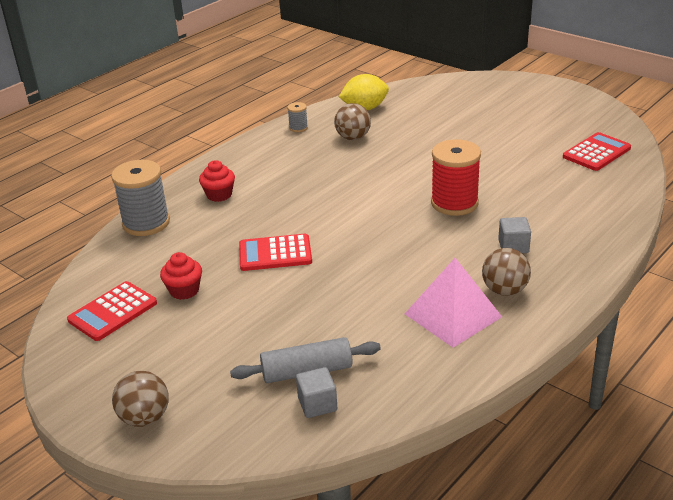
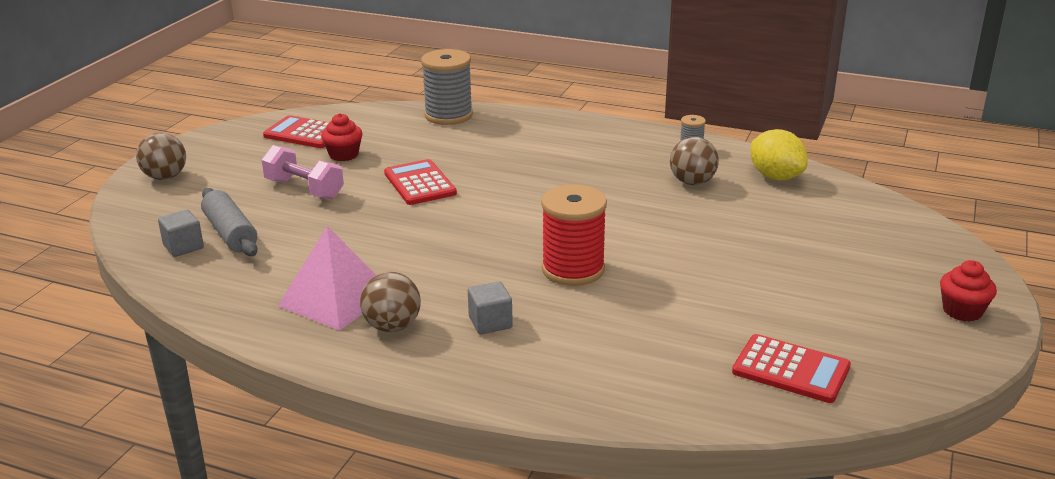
camera: 70 degrees right, 5 degrees down
(219, 195) = (517, 136): red cupcake -> red cupcake (962, 311)
(242, 320) = (304, 189): none -> pink dumbbell

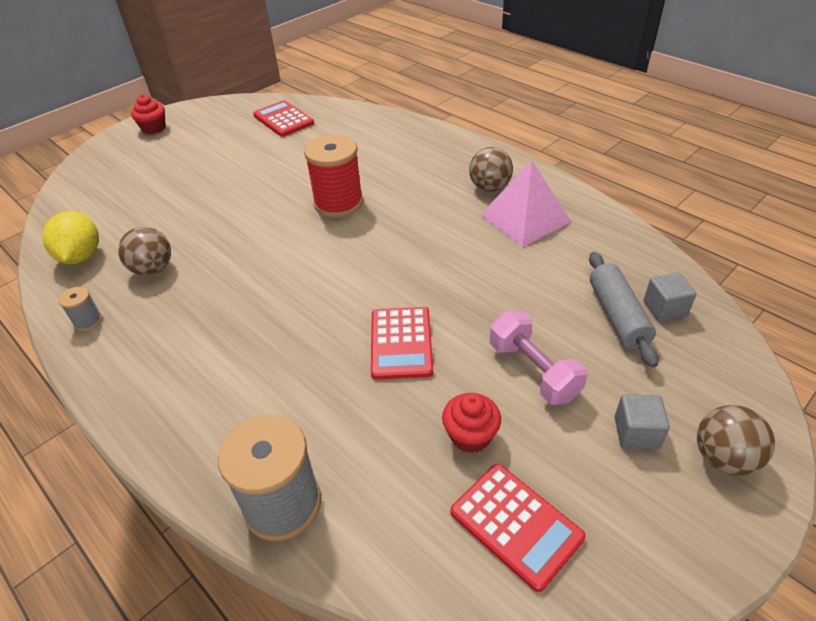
camera: 155 degrees left, 15 degrees up
(490, 322) = (423, 176): grey cube -> grey cube (636, 433)

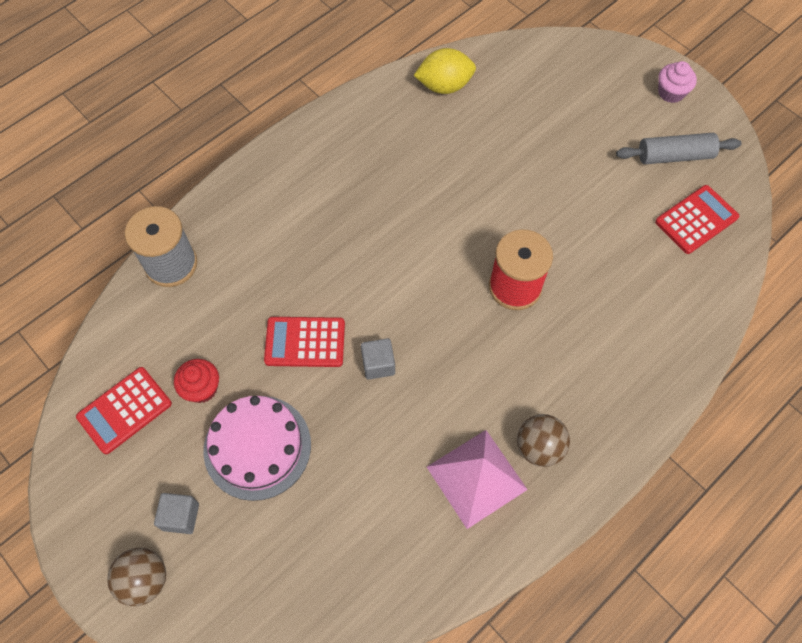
camera: 90 degrees right, 20 degrees up
(88, 321) = (361, 112): grey spool -> none
(153, 269) = (421, 142): brown ball -> none
(154, 128) = (671, 93): red cupcake -> pink cupcake
(533, 371) = (257, 447): pink dumbbell -> pink cake
(617, 316) = (313, 539): grey rolling pin -> grey rolling pin (674, 156)
(664, 308) = (316, 590): grey cube -> grey cube (378, 364)

